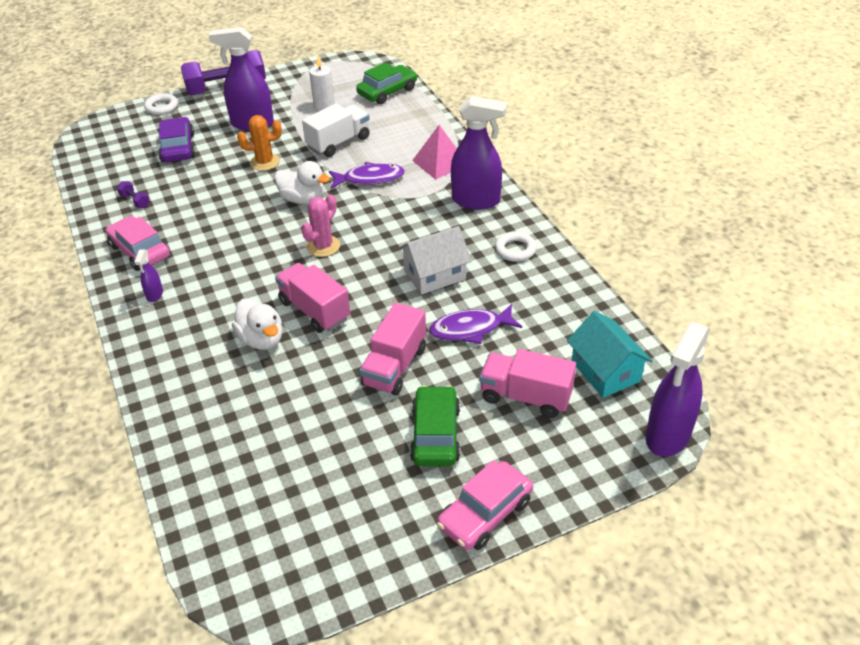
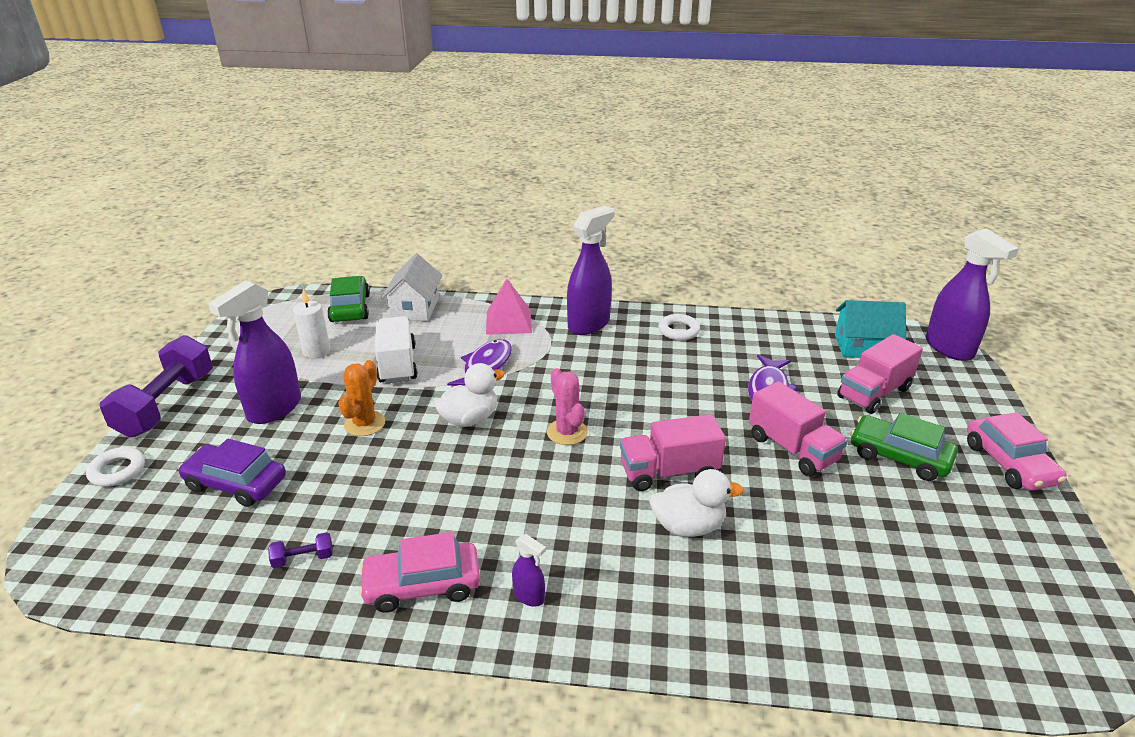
camera: 60 degrees left, 10 degrees down
(434, 275) = (676, 382): white house -> white house (415, 308)

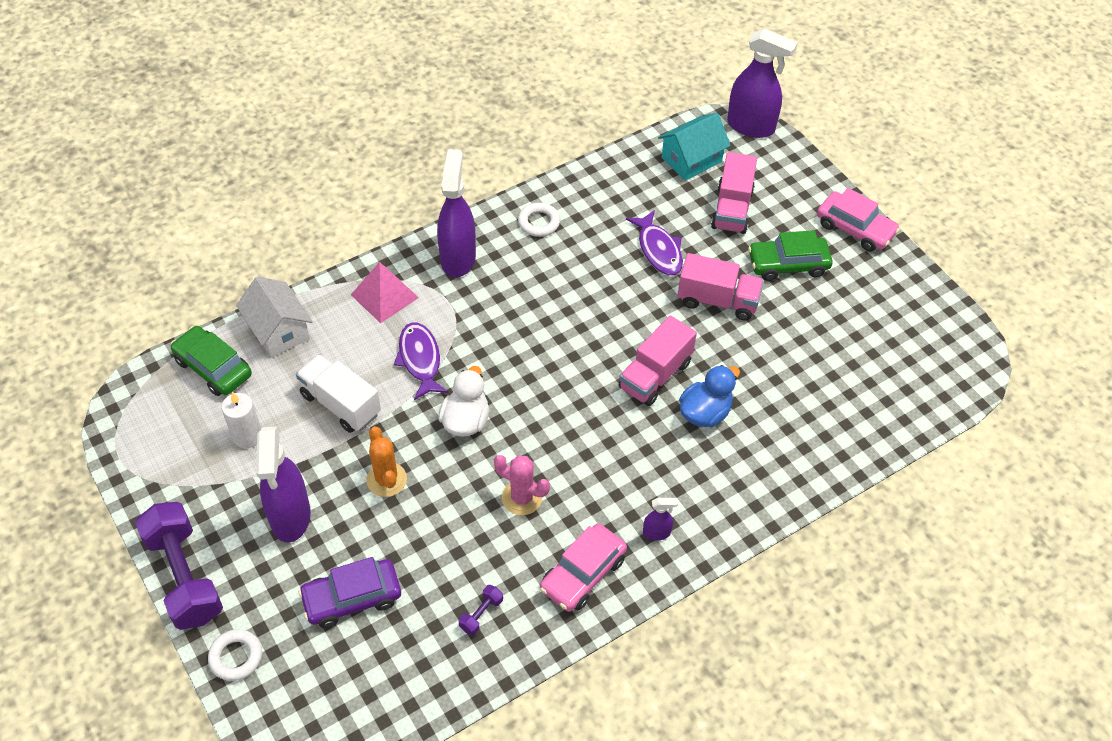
camera: 40 degrees left, 20 degrees up
(567, 432) = (552, 385): pink cactus -> pink cactus (522, 498)
(688, 526) = (705, 413): white duck -> blue duck

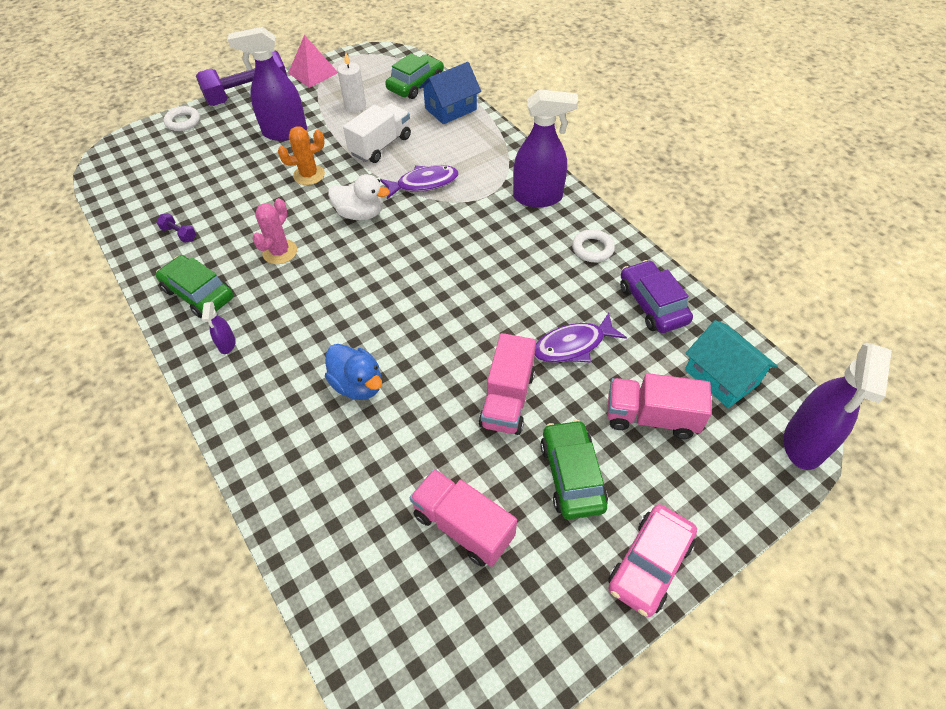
camera: 90 degrees right, 0 degrees up
(278, 331) = (450, 109): white house -> blue house
(352, 598) = (212, 167): purple car -> purple car (652, 304)
(384, 296) = (489, 158): pink pyramid -> pink pyramid (313, 73)
(583, 574) = (198, 293): pink car -> green car
(655, 375) = (405, 343): pink truck -> pink truck (463, 526)

